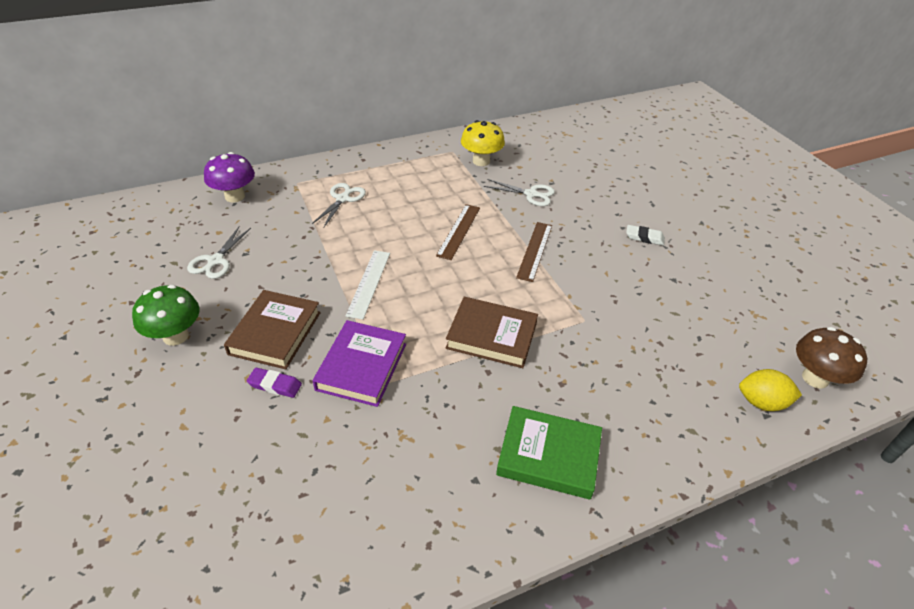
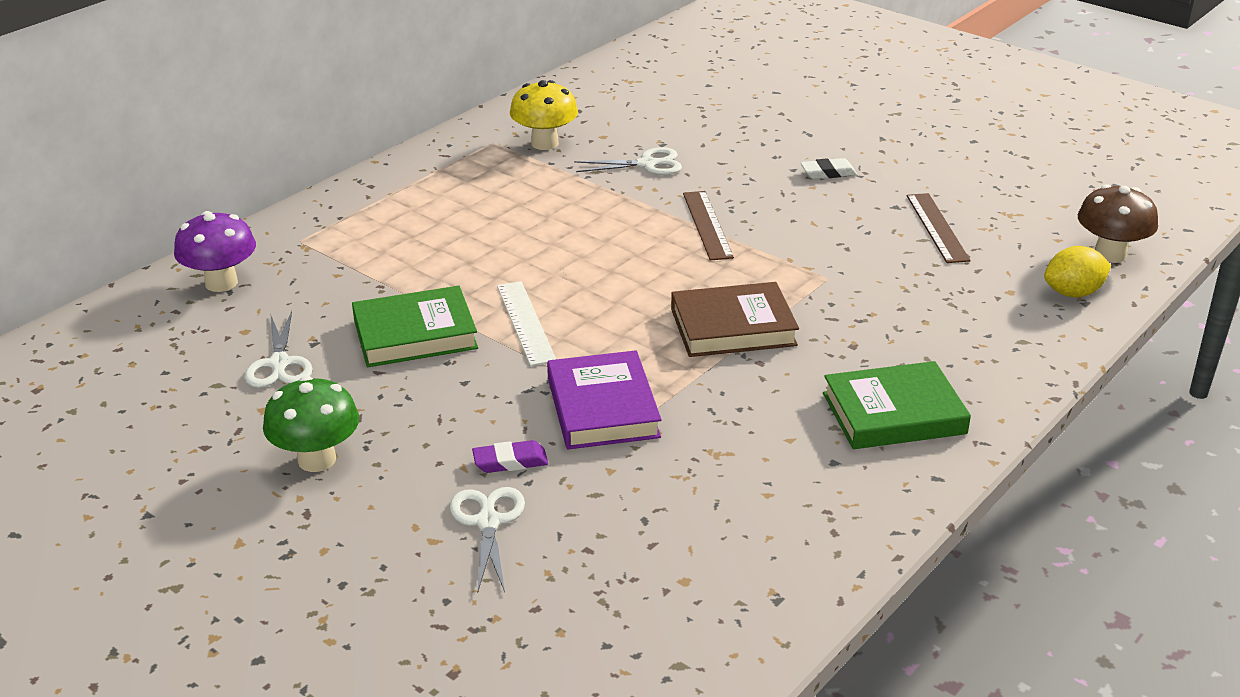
camera: 25 degrees left, 10 degrees down
(275, 333) = (453, 412): brown book -> none
(302, 268) = (415, 334): none -> green book
(343, 198) = (390, 240): white scissors -> white scissors (488, 522)
(459, 231) = (590, 232): brown ruler -> brown ruler (937, 227)

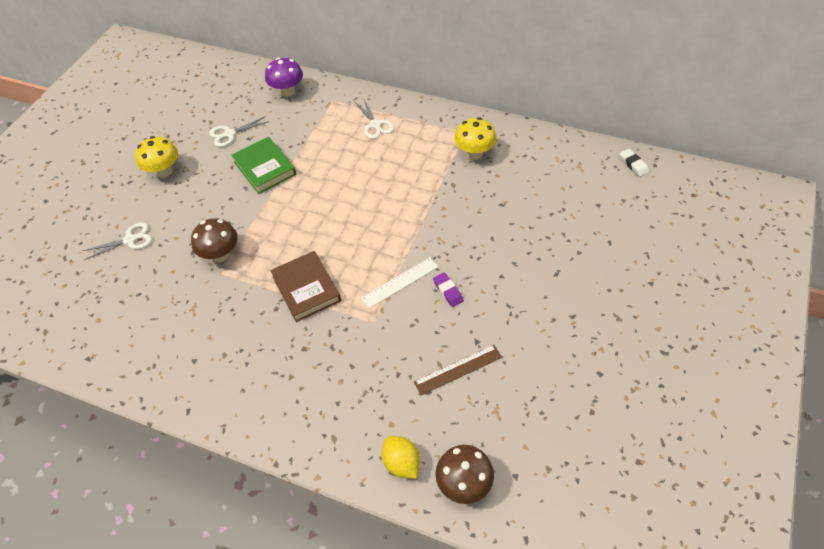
camera: 75 degrees right, 20 degrees up
(317, 459) = (164, 171): green mushroom -> yellow mushroom
(510, 461) = (173, 234): purple eraser -> purple eraser (448, 291)
(525, 322) = (286, 204): white ruler -> white ruler (400, 282)
(602, 407) = (221, 254): purple book -> brown mushroom
(647, 164) = (472, 204): white scissors -> white scissors (375, 125)
(707, 225) = (411, 250): brown ruler -> none
(828, 173) = (505, 295): white eraser -> white eraser (633, 164)
(894, 413) = (241, 380): green book -> none

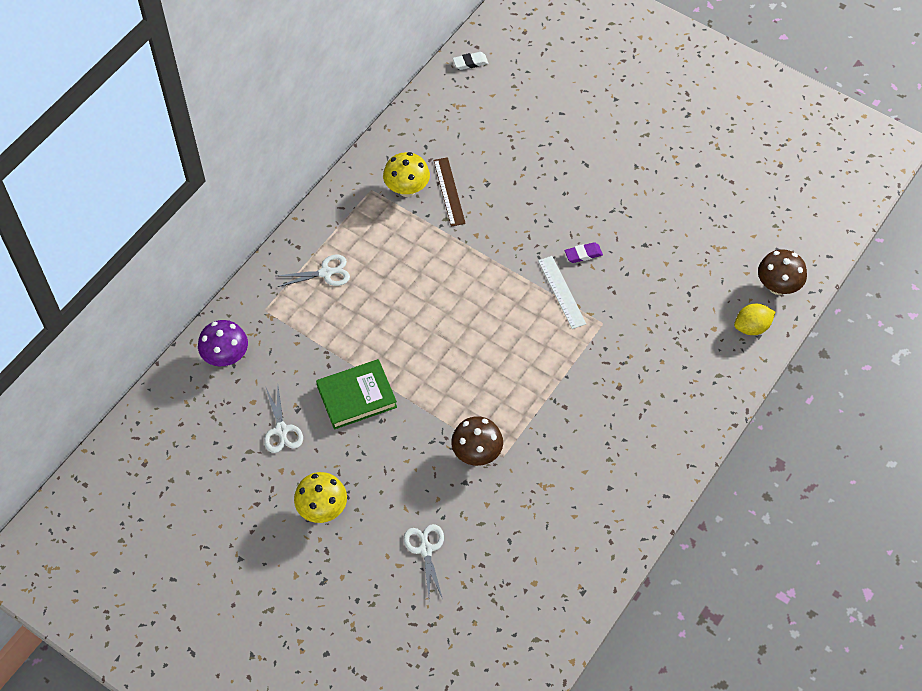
camera: 80 degrees left, 5 degrees up
(306, 288) = (547, 375): brown book -> none
(458, 369) = (671, 266): brown ruler -> brown ruler (449, 191)

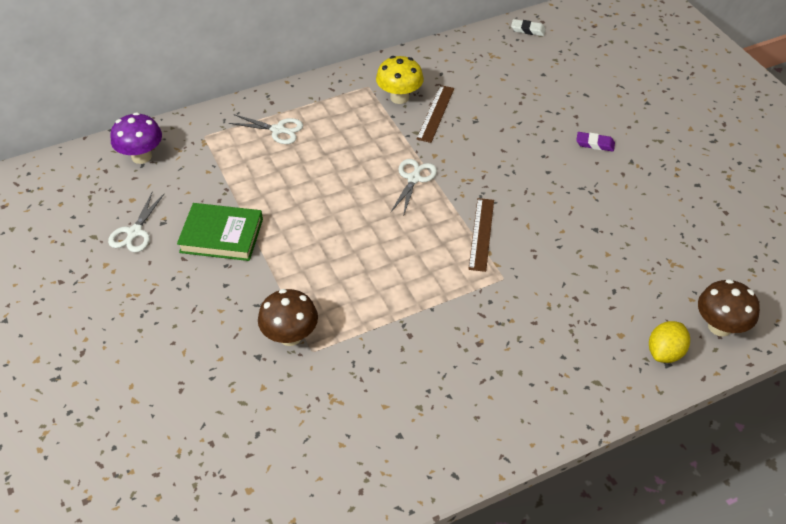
camera: 30 degrees right, 10 degrees down
(322, 509) = (110, 314): yellow mushroom -> none
(425, 549) = (171, 399): white scissors -> white scissors (414, 178)
(561, 292) = (481, 234): white ruler -> brown ruler
(583, 254) = (526, 211): purple eraser -> purple eraser (595, 144)
(752, 327) = (665, 352): yellow lemon -> yellow lemon turned 60 degrees counterclockwise

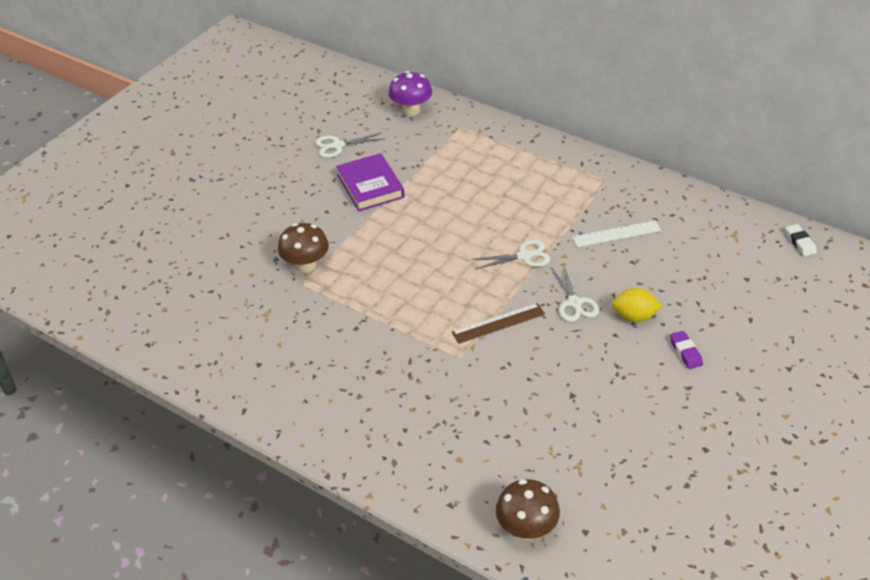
camera: 60 degrees right, 5 degrees down
(221, 235) = (370, 186): green book -> purple book
(278, 130) = (504, 159): white scissors -> white scissors (574, 303)
(399, 97) = (613, 204): yellow mushroom -> none
(435, 113) = (616, 234): brown ruler -> white ruler
(665, 352) = (462, 498): yellow lemon -> yellow lemon (634, 317)

